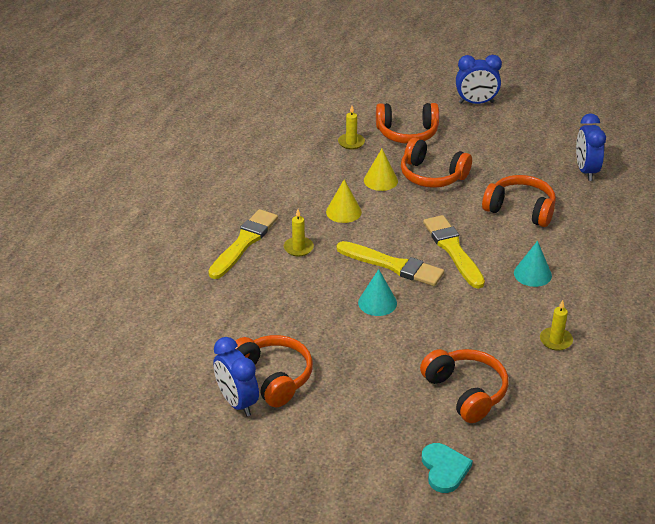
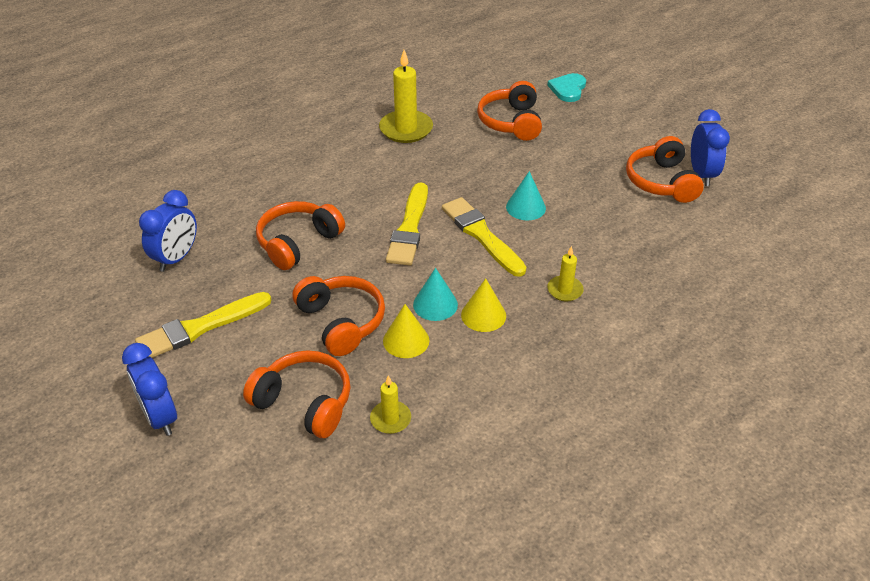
camera: 150 degrees left, 5 degrees up
(244, 243) = (622, 320): yellow brush -> yellow brush (200, 327)
(476, 103) = (160, 417): blue clock -> blue clock turned 150 degrees counterclockwise
(520, 209) = (298, 243): orange headphones -> orange headphones turned 75 degrees clockwise
(532, 274) = (363, 181): turquoise cone -> turquoise cone (435, 304)
(556, 340) = (406, 129): yellow candle -> yellow candle, size x1.83

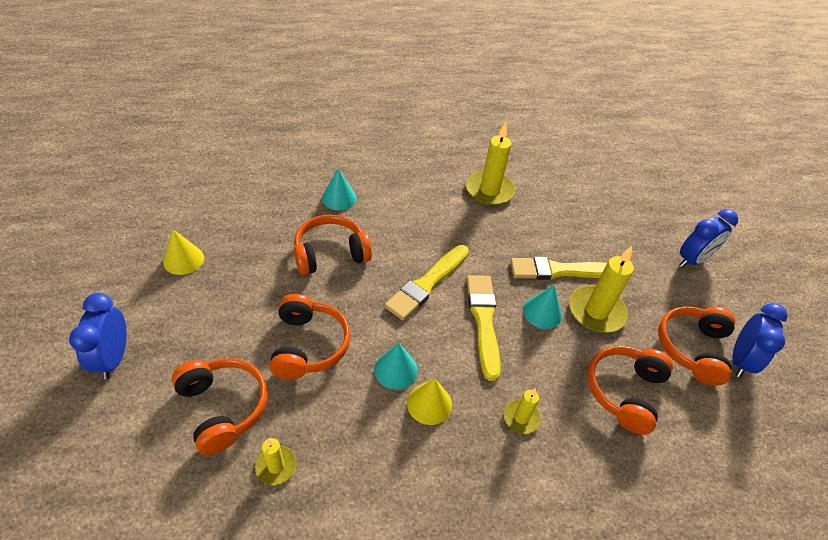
camera: 25 degrees right, 5 degrees up
(176, 258) = (234, 223): blue clock -> blue clock (692, 260)
(200, 327) = (203, 293): yellow brush -> yellow brush (560, 271)
(265, 193) = (339, 198): none -> turquoise cone
(406, 340) = (346, 392): yellow cone -> yellow cone (183, 259)
(511, 122) = (585, 223): orange headphones -> orange headphones (624, 391)
(568, 89) = (659, 213): turquoise heart -> none
(569, 187) = (596, 311): none -> yellow candle

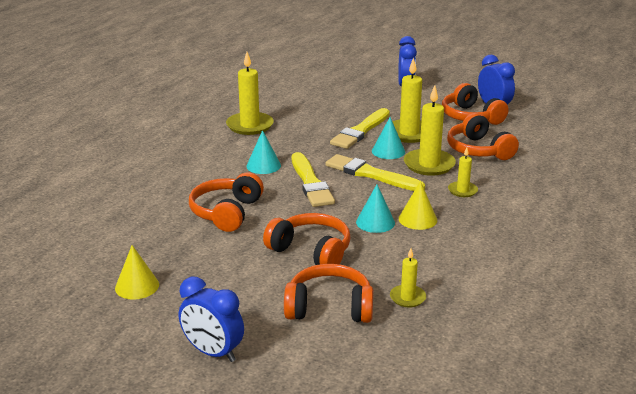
camera: 50 degrees left, 20 degrees down
(339, 198) = (167, 189): turquoise cone -> turquoise cone (263, 165)
(548, 360) = (429, 165): none -> yellow candle

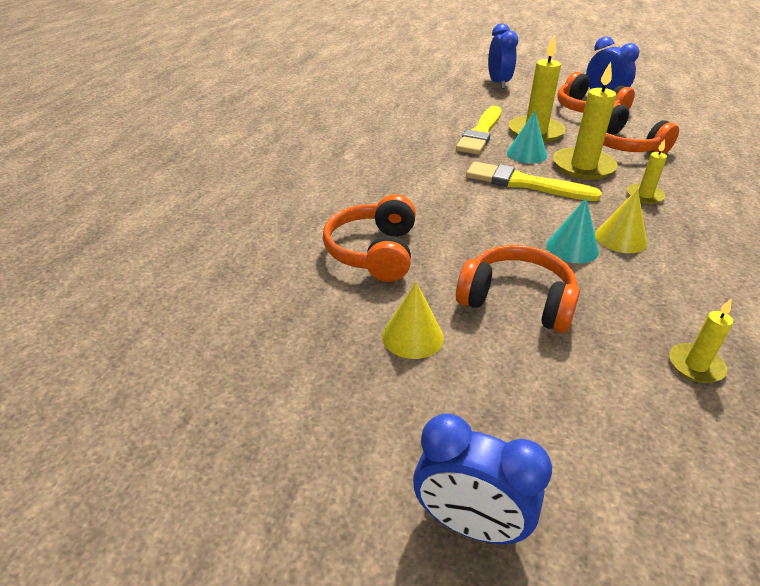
camera: 10 degrees left, 10 degrees up
(137, 286) = (291, 394): yellow cone -> yellow cone (412, 336)
(250, 126) = (351, 135): yellow candle -> none
(263, 165) = (390, 183): turquoise cone -> none
(311, 183) = (460, 201): yellow brush -> none
(329, 307) = (600, 398): orange headphones -> none

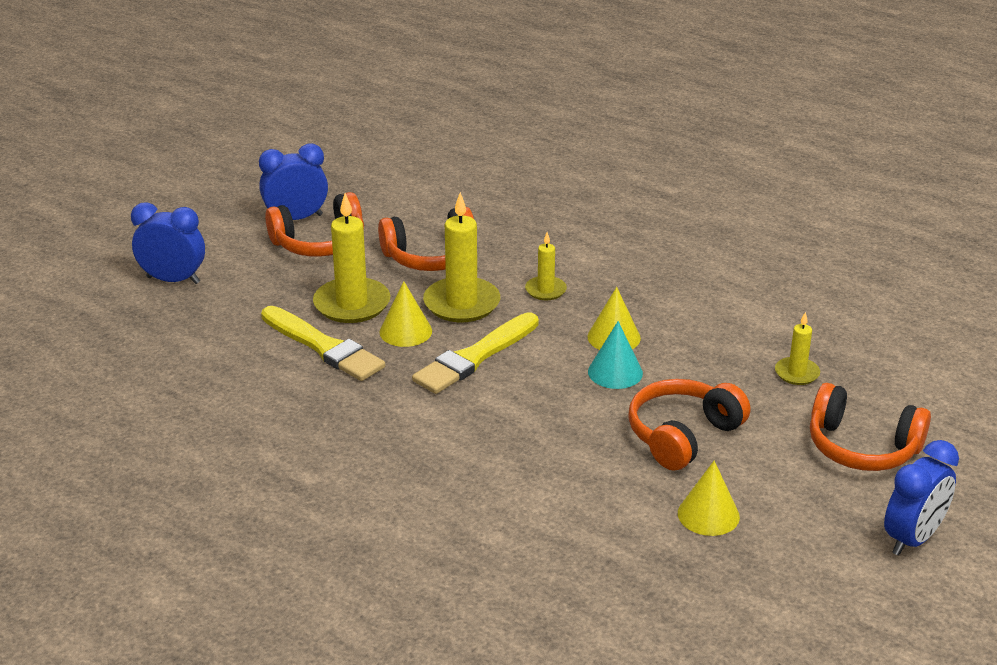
camera: 70 degrees left, 5 degrees down
(374, 252) = (558, 507): orange headphones -> orange headphones (862, 447)
(526, 154) = (405, 331): turquoise cone -> yellow cone

